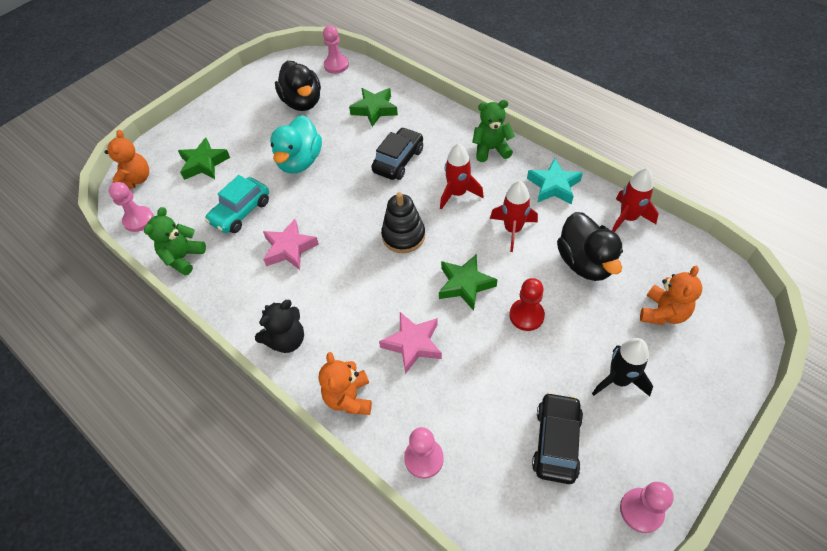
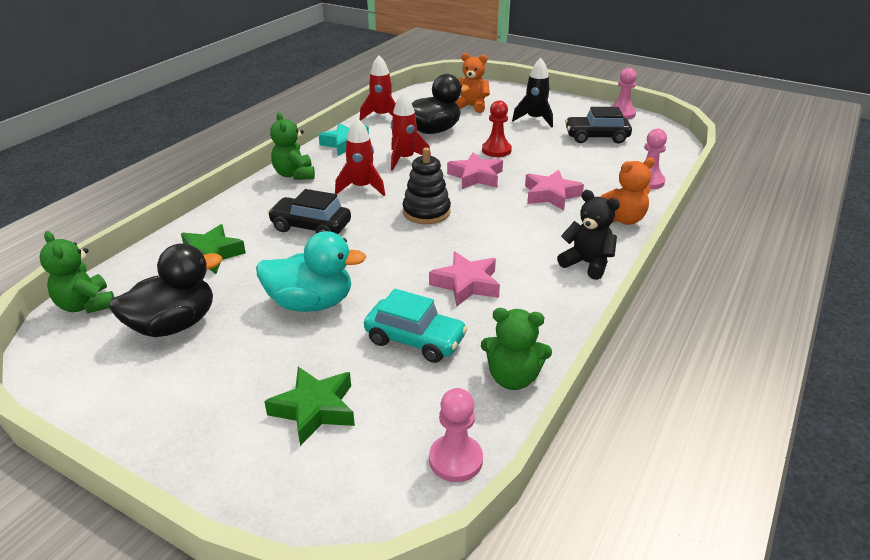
camera: 105 degrees left, 20 degrees down
(136, 180) = (360, 501): orange teddy bear -> none
(336, 65) = (86, 305): pink pawn -> green teddy bear
(465, 284) = (476, 176): green star -> pink star

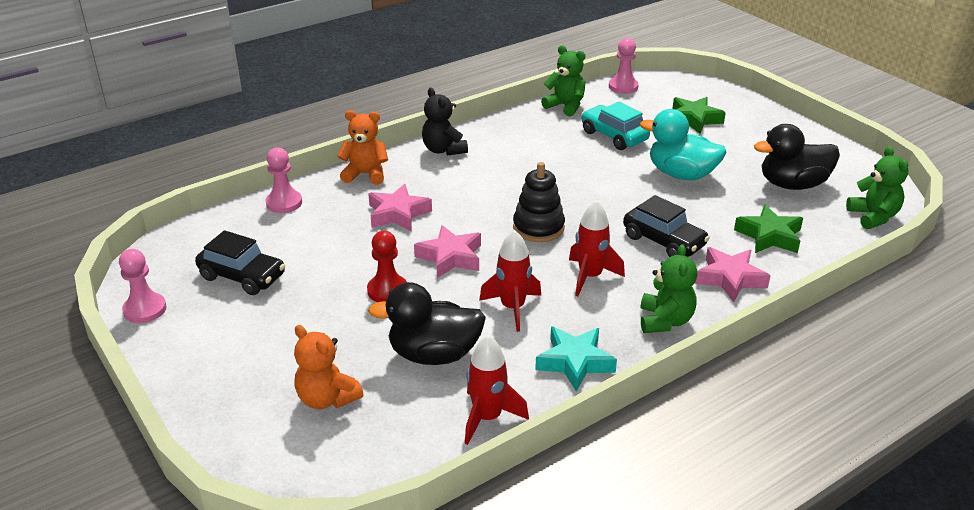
camera: 155 degrees left, 0 degrees up
(466, 284) = (552, 159): pink star -> pink star (730, 278)
(535, 119) = (272, 335): black rocket -> none

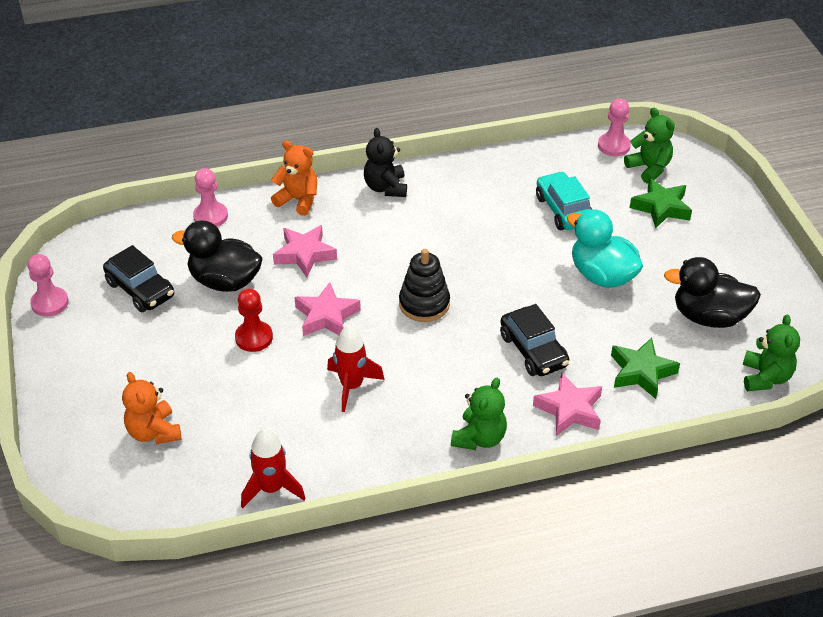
camera: 20 degrees right, 10 degrees up
(434, 354) = (260, 414): black duck -> black duck (225, 281)
(565, 106) = (537, 159): green teddy bear -> green teddy bear (649, 168)
(575, 362) = (374, 457): turquoise star -> none
(590, 277) = (440, 372): red rocket -> none

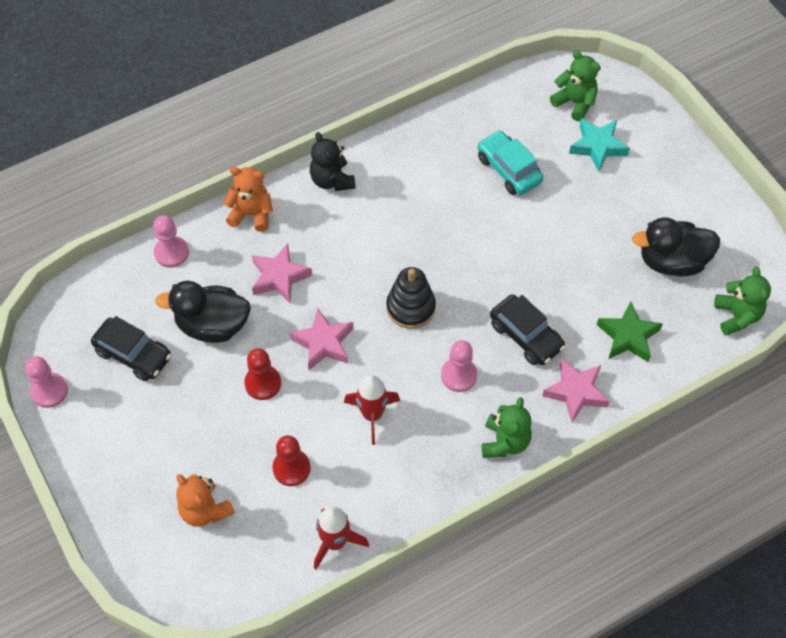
camera: 15 degrees left, 15 degrees up
(253, 415) = (291, 468): none -> red pawn
(602, 275) = (564, 237): turquoise duck -> none
(613, 146) = (534, 82): pink pawn -> pink pawn (459, 375)
(661, 207) = (598, 147): green star -> turquoise star

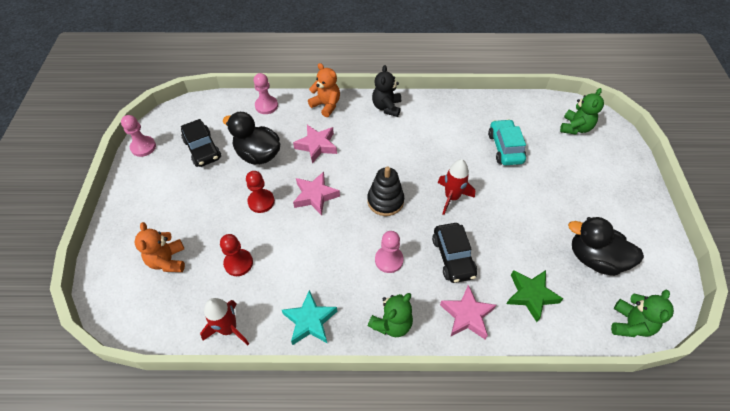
camera: 30 degrees right, 5 degrees down
(372, 415) = (314, 256): red rocket -> red rocket (452, 197)
(575, 103) = (575, 128): green teddy bear -> green teddy bear turned 45 degrees clockwise
(598, 147) = (577, 160): turquoise star -> turquoise star (310, 321)

